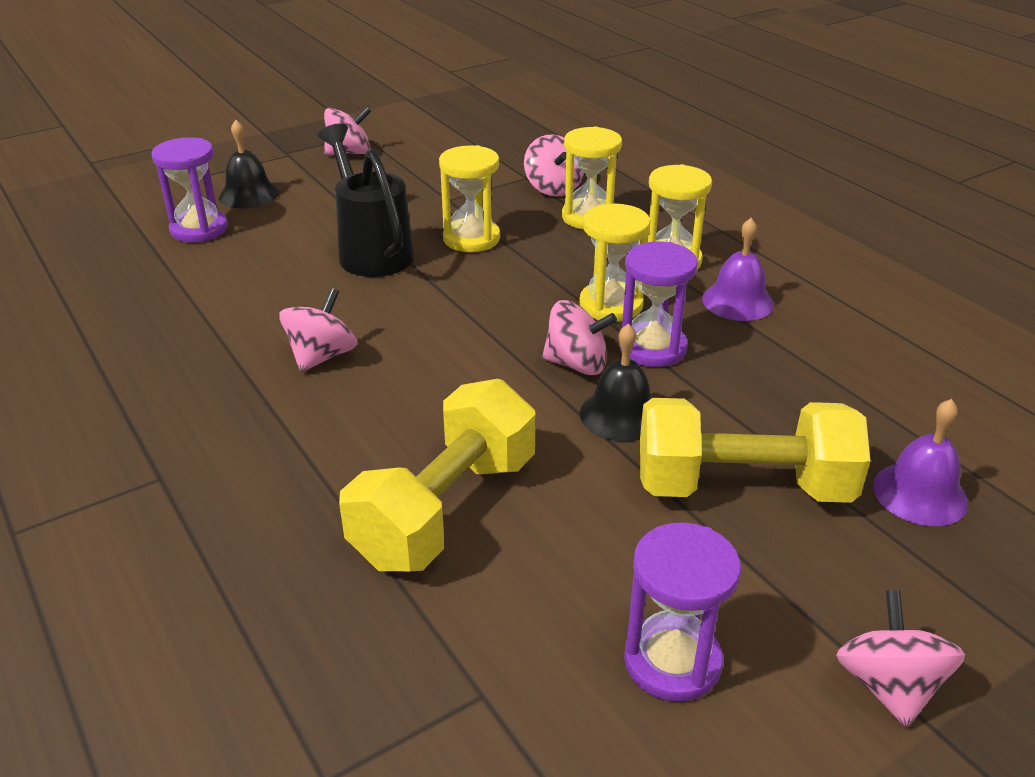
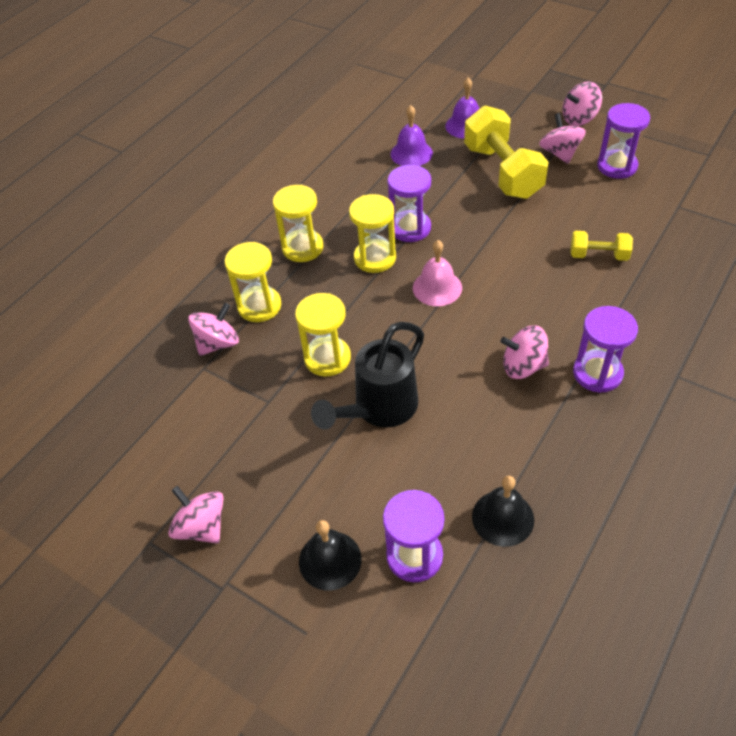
camera: 110 degrees left, 15 degrees up
(246, 409) = (597, 373): none -> purple hourglass
(445, 510) = (598, 255): yellow dumbbell -> yellow dumbbell, size x0.51
(514, 335) = (437, 288): none -> pink bell
(577, 364) = (447, 252): pink spinning top -> pink spinning top (560, 153)
(621, 414) = (479, 222): black bell -> black bell (503, 518)
(737, 301) = (337, 209): purple bell -> purple bell (411, 153)

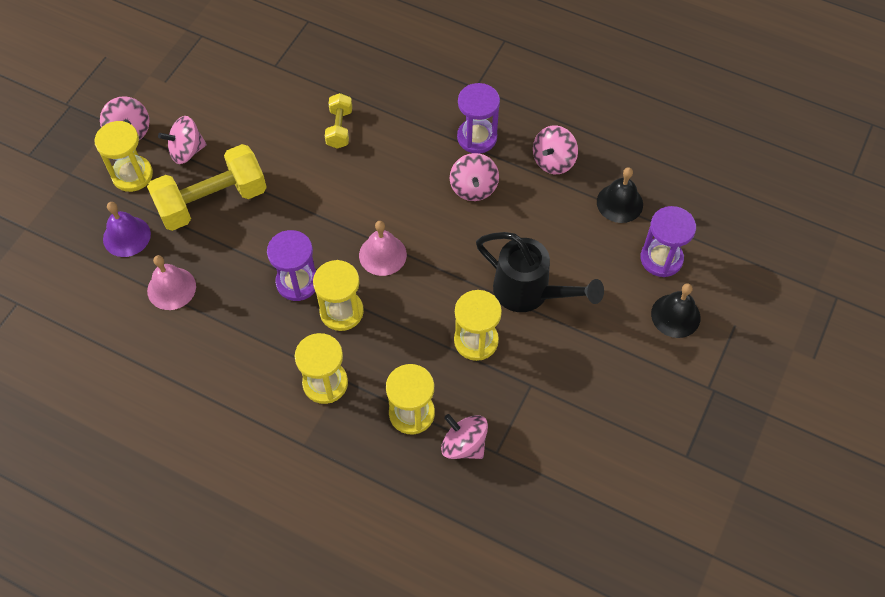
camera: 100 degrees left, 10 degrees up
(202, 526) = (665, 416): pink spinning top -> pink spinning top (553, 161)
(411, 153) = (171, 288): purple bell -> pink bell
(531, 124) = (132, 175): none -> yellow hourglass
(617, 166) = (212, 106): purple hourglass -> none

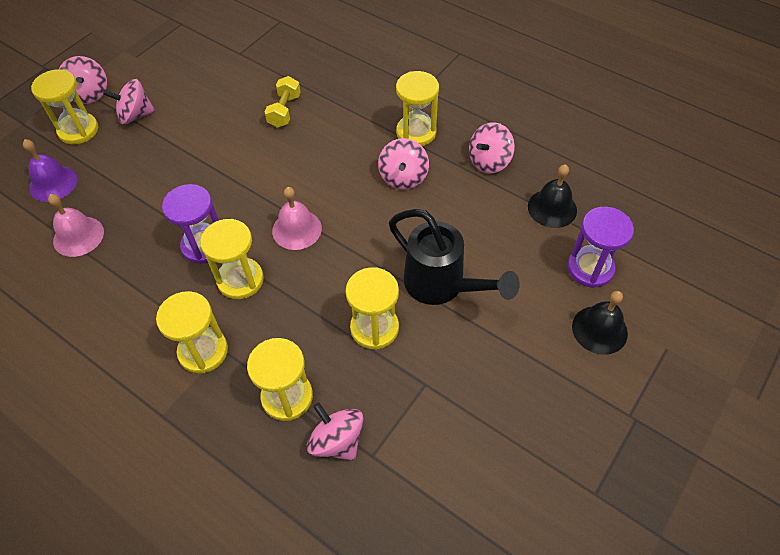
camera: 10 degrees right, 5 degrees down
(212, 201) = (145, 161): yellow dumbbell -> none
(477, 137) = (416, 132): purple hourglass -> yellow hourglass

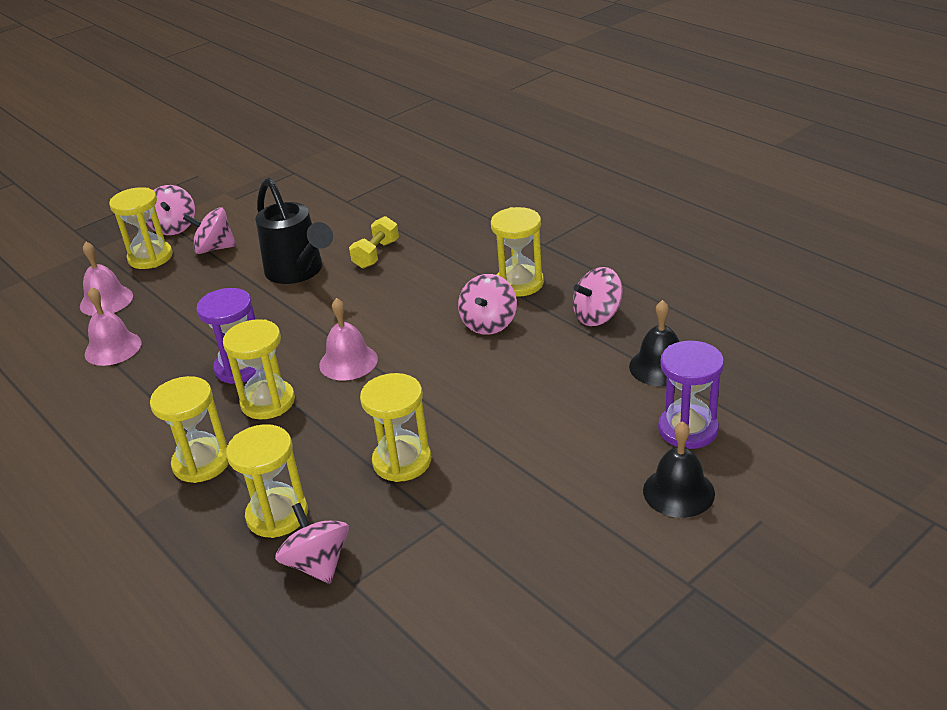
camera: 15 degrees right, 20 degrees down
(53, 183) = (106, 300): purple bell -> pink bell
(442, 286) = (497, 430): black watering can -> black watering can (298, 272)

